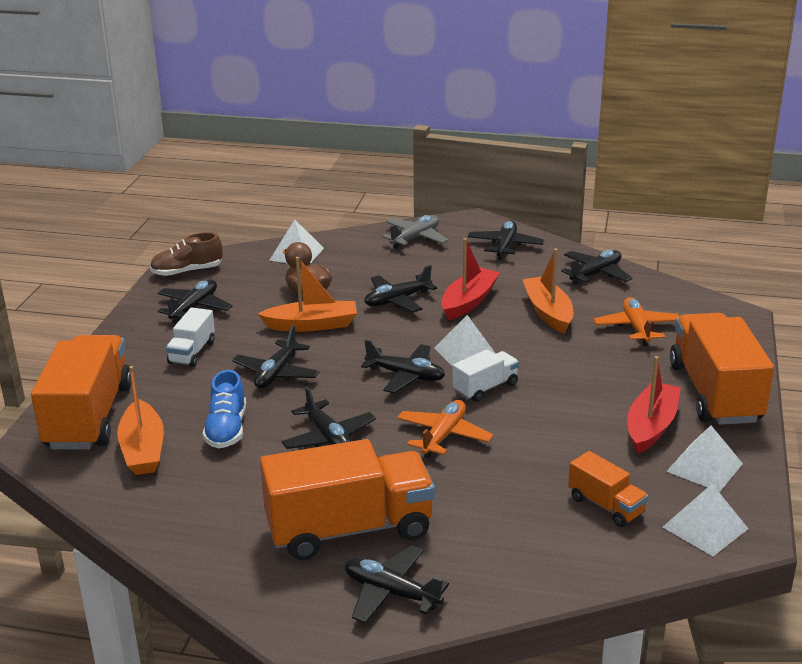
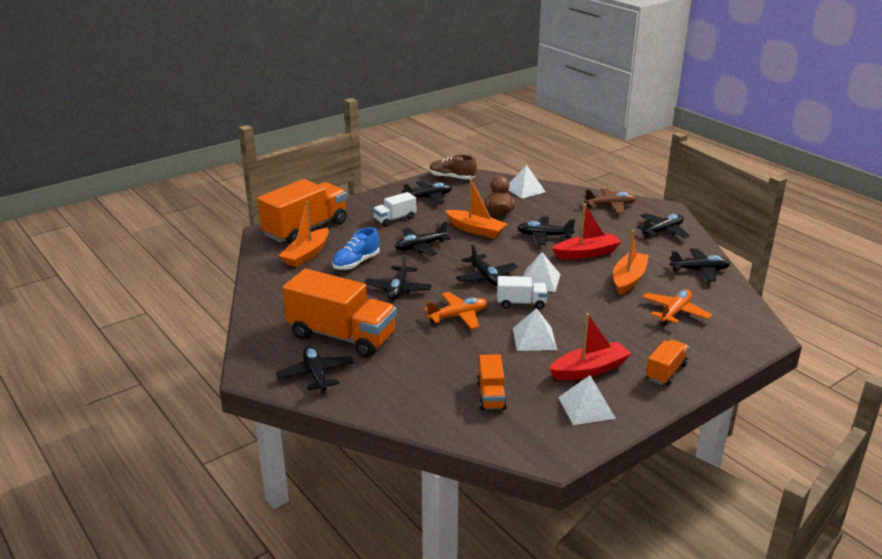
camera: 40 degrees right, 0 degrees up
(415, 238) = (610, 206): grey plane -> brown plane
(705, 528) = (531, 437): white pyramid -> white pyramid (534, 339)
(715, 393) = (666, 372): orange truck -> orange truck, size x0.49

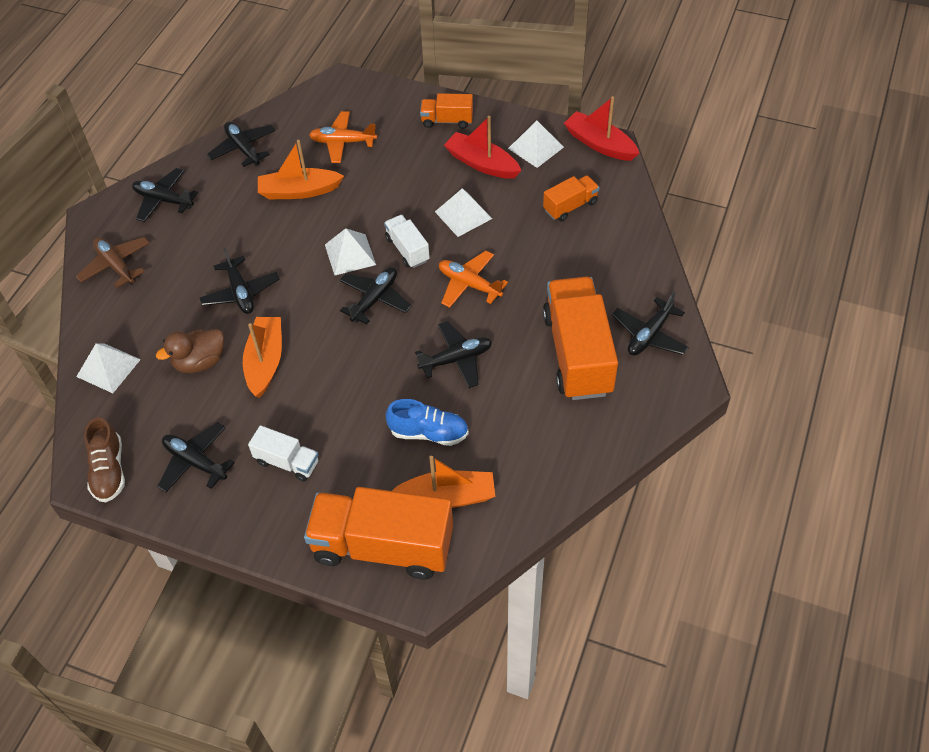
camera: 120 degrees left, 25 degrees up
(420, 247) = (345, 393): black plane -> none
(586, 253) = (261, 241): red boat -> red boat (599, 144)

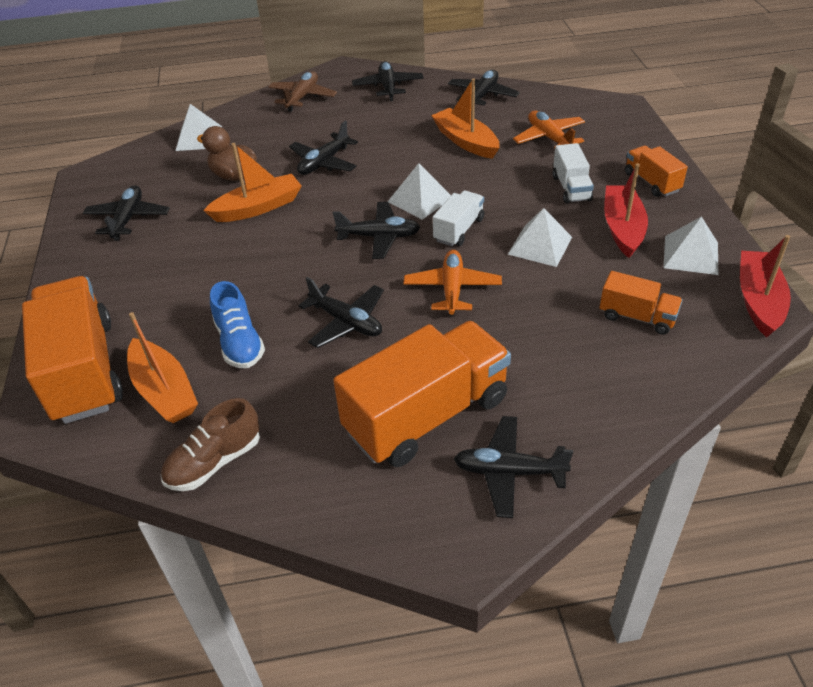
camera: 60 degrees right, 10 degrees down
(109, 470) = (98, 182): brown shoe -> brown shoe (214, 462)
(287, 462) = (154, 268): white truck -> white truck (571, 188)

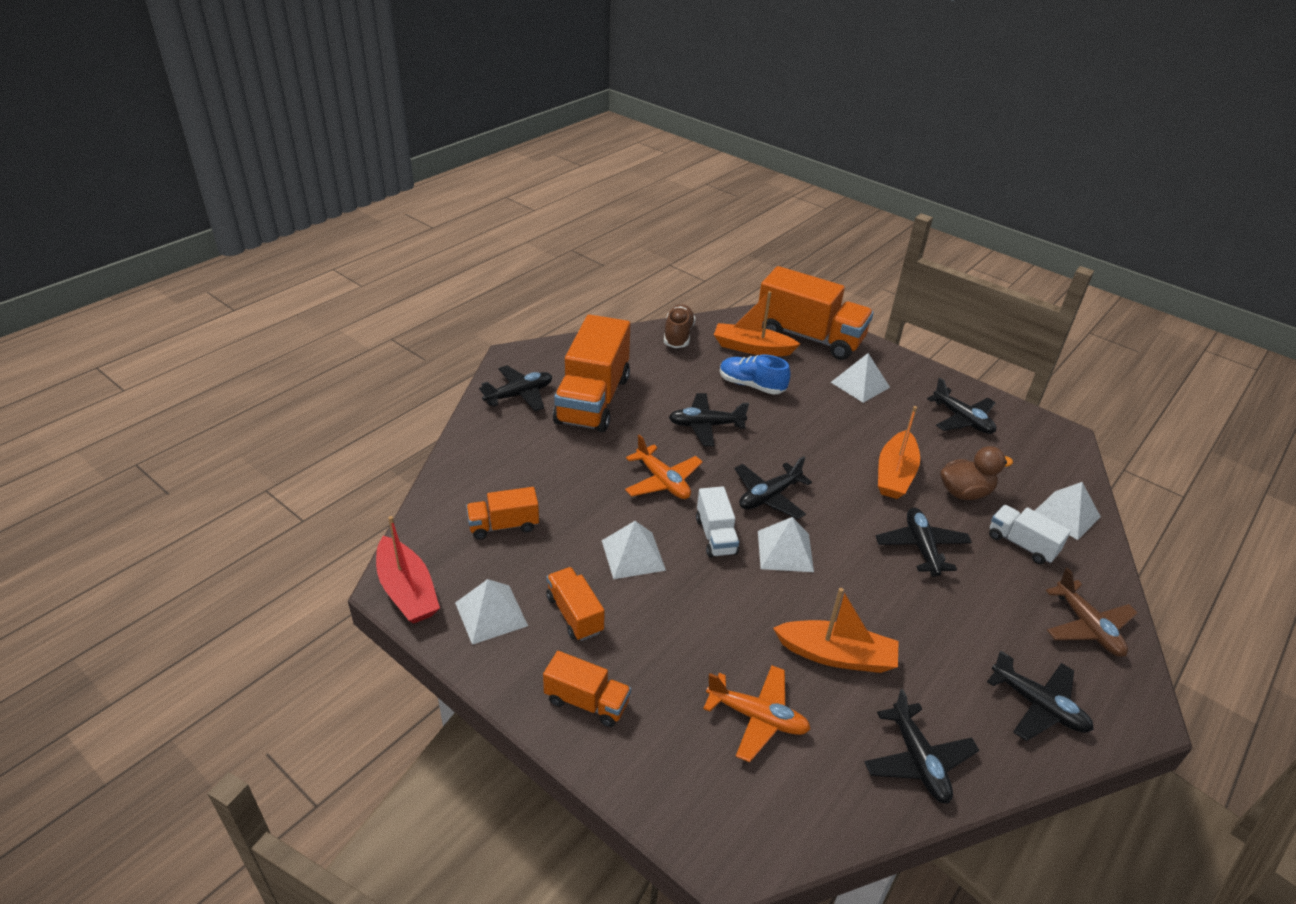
camera: 135 degrees right, 5 degrees down
(142, 289) = (860, 384): none -> white pyramid
(571, 188) = (664, 643): white truck -> white truck (1022, 544)
(622, 228) = (574, 614): red boat -> orange truck

